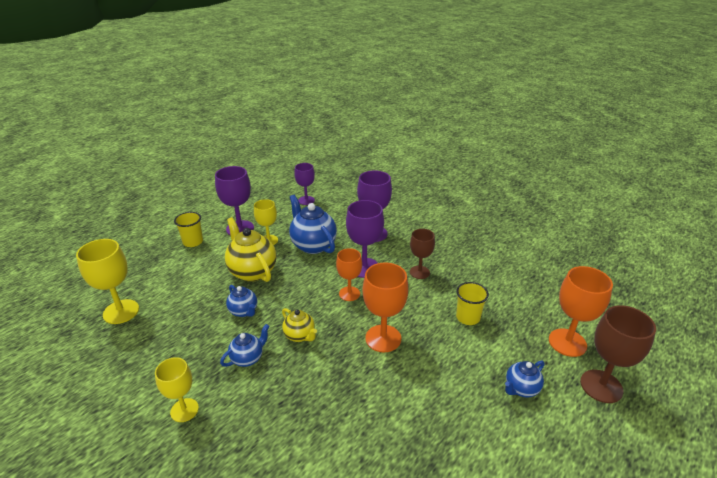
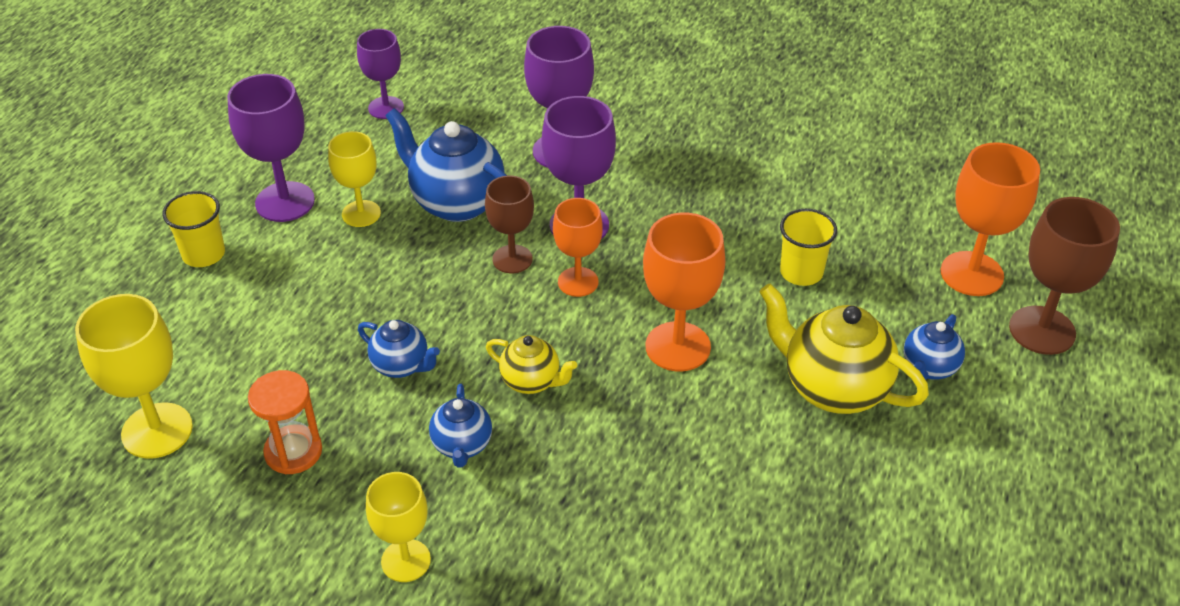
camera: 20 degrees left, 10 degrees up
(170, 338) = (293, 452): none -> orange hourglass
(248, 358) = (462, 446): blue teapot -> blue teapot turned 150 degrees clockwise
(252, 271) = (368, 286): yellow teapot -> yellow teapot (833, 388)
(419, 272) = (683, 209): brown goblet -> brown goblet (512, 259)

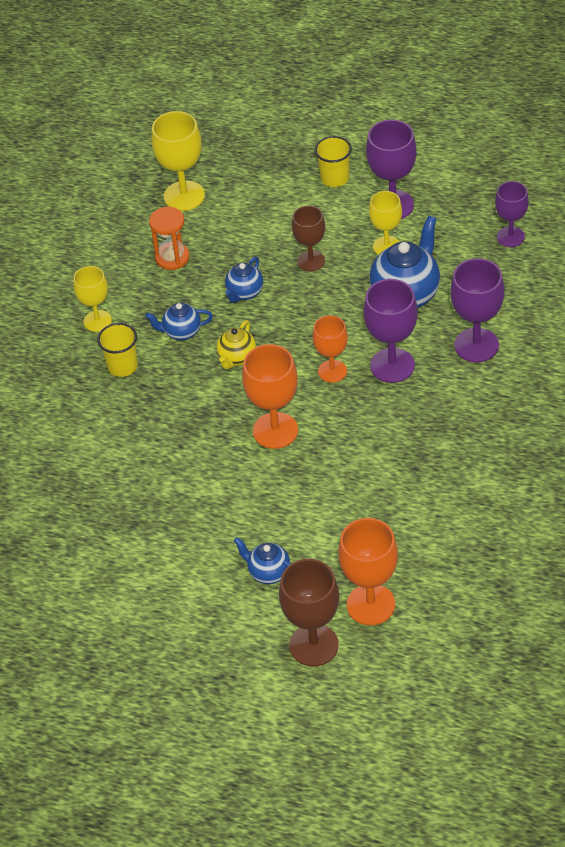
camera: 90 degrees right, 5 degrees up
(512, 259) = (351, 333): brown goblet -> brown goblet (311, 261)
(801, 272) = (358, 498): yellow cup -> yellow cup (122, 366)
(833, 388) = (244, 517): yellow teapot -> none

